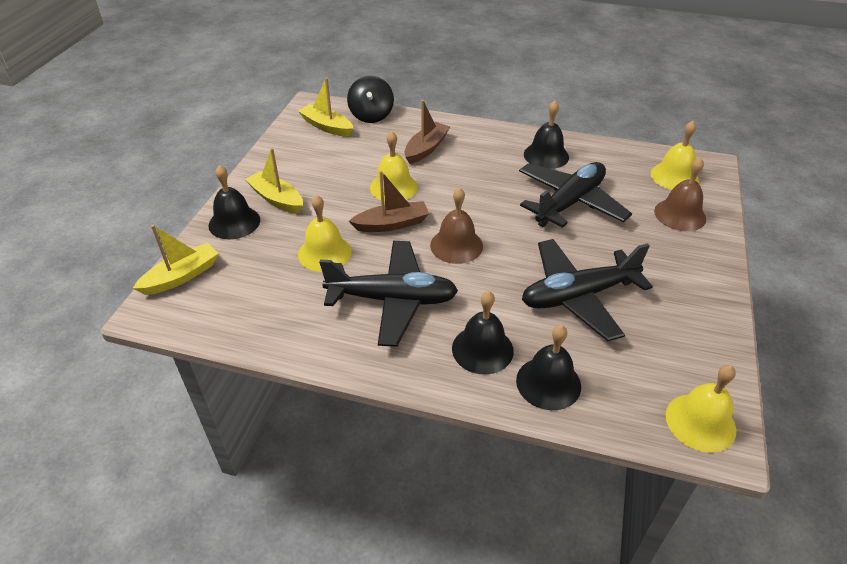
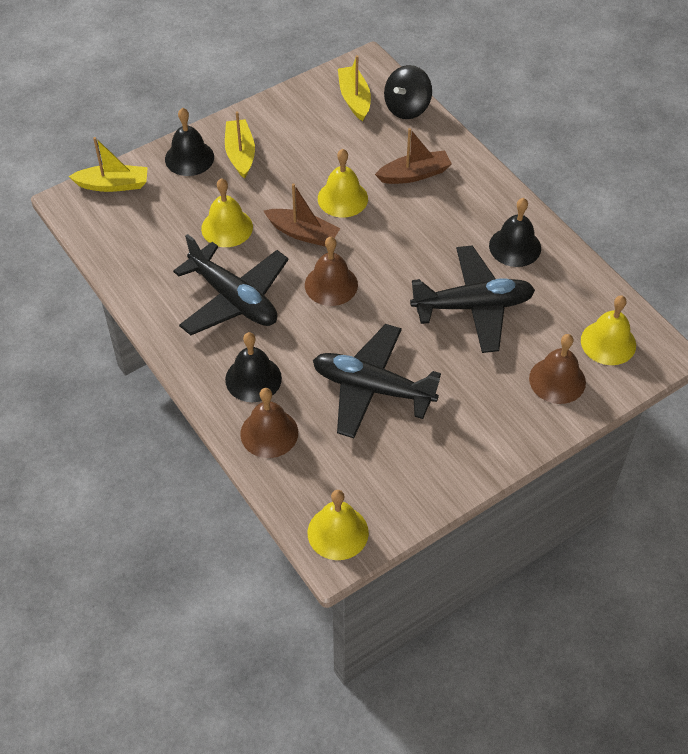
camera: 40 degrees right, 10 degrees up
(548, 383) = (269, 433): black bell -> brown bell

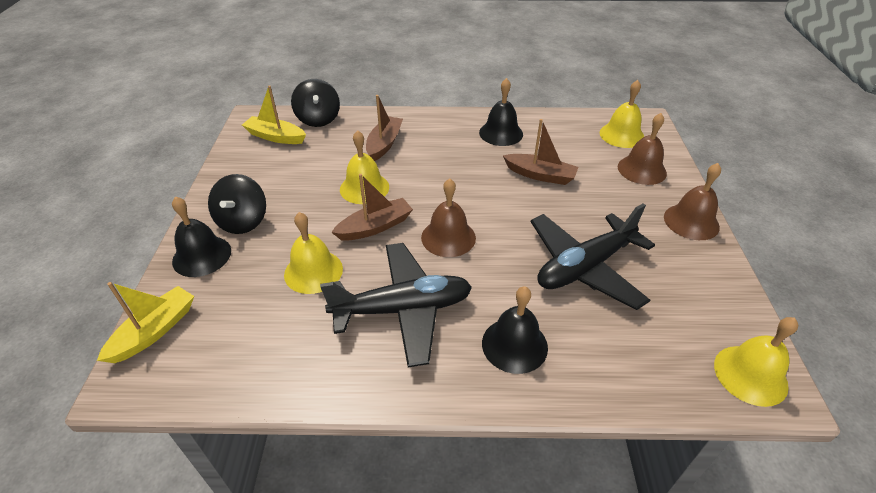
camera: 55 degrees left, 10 degrees down
(240, 154) = (243, 221): yellow boat -> black spinning top
(269, 433) = (593, 367): brown bell -> brown bell (691, 221)
(473, 306) = (540, 175): black plane -> brown boat

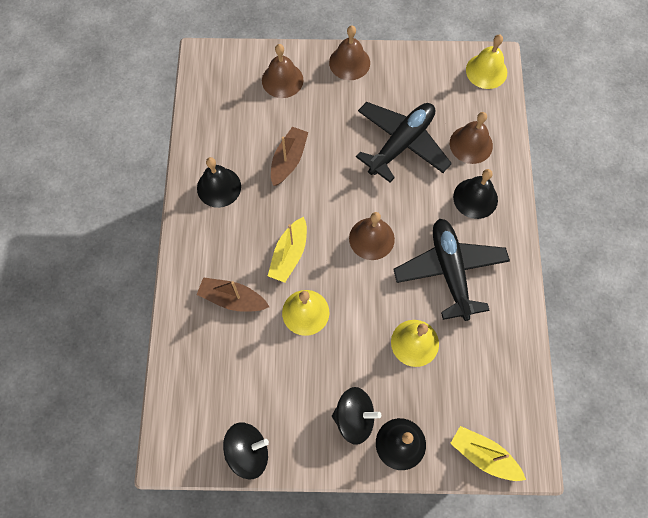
camera: 90 degrees left, 25 degrees up
(275, 137) = (213, 417): yellow boat -> yellow boat (289, 254)
(318, 119) = (179, 375): black spinning top -> black spinning top (248, 452)
(375, 227) = (360, 298): brown boat -> none
(585, 267) = (401, 144): black plane -> black plane turned 105 degrees counterclockwise
(604, 345) = (471, 144): none -> brown bell
(622, 135) = (228, 84): yellow bell -> none

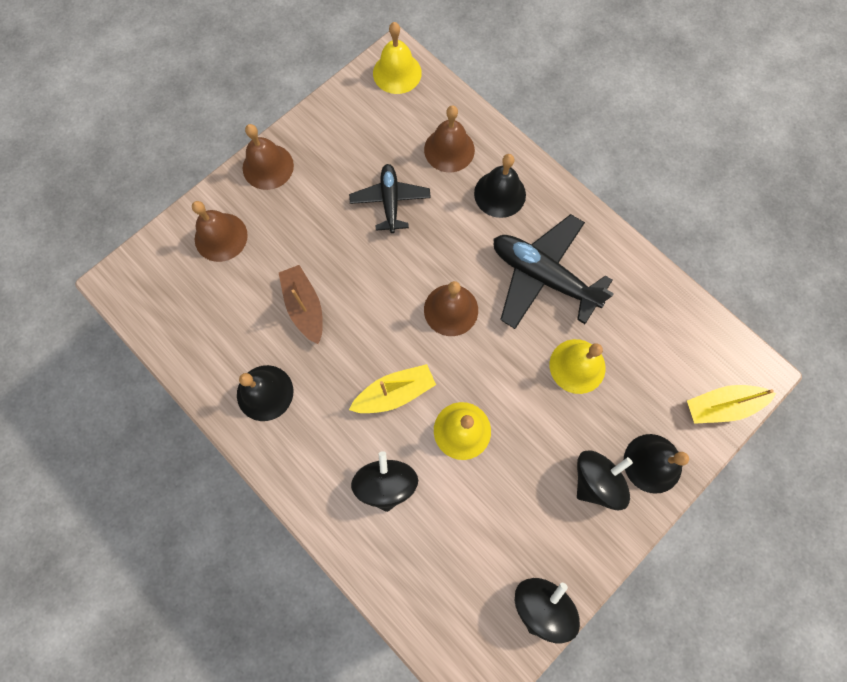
camera: 45 degrees left, 5 degrees up
(232, 299) = (386, 483): brown boat -> black spinning top
(289, 254) = (395, 393): yellow boat -> yellow boat turned 90 degrees counterclockwise
(401, 144) = (390, 201): black plane -> black plane, size x0.62

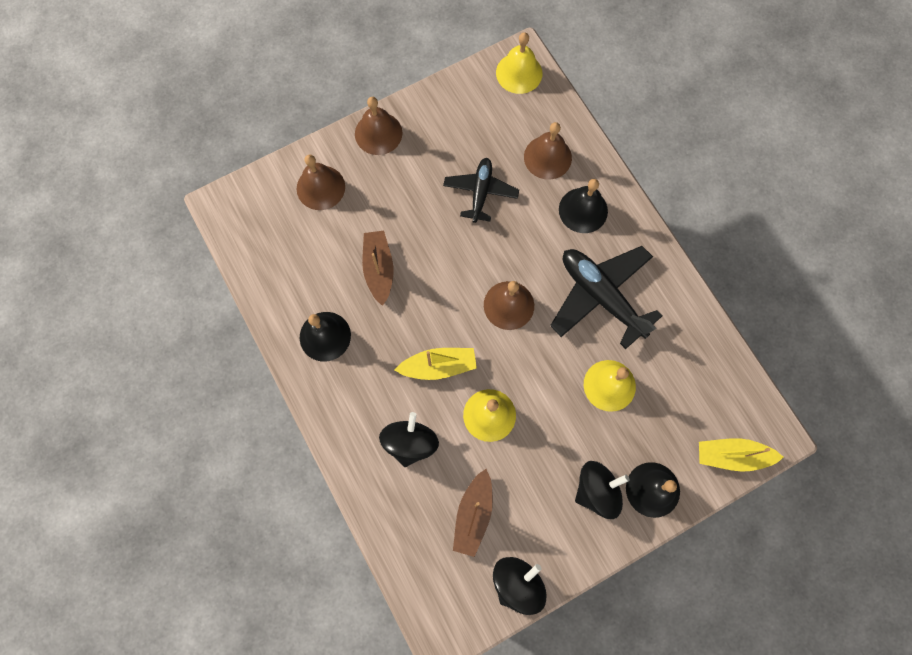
camera: 15 degrees right, 0 degrees up
(474, 542) = (473, 514): none -> brown boat

